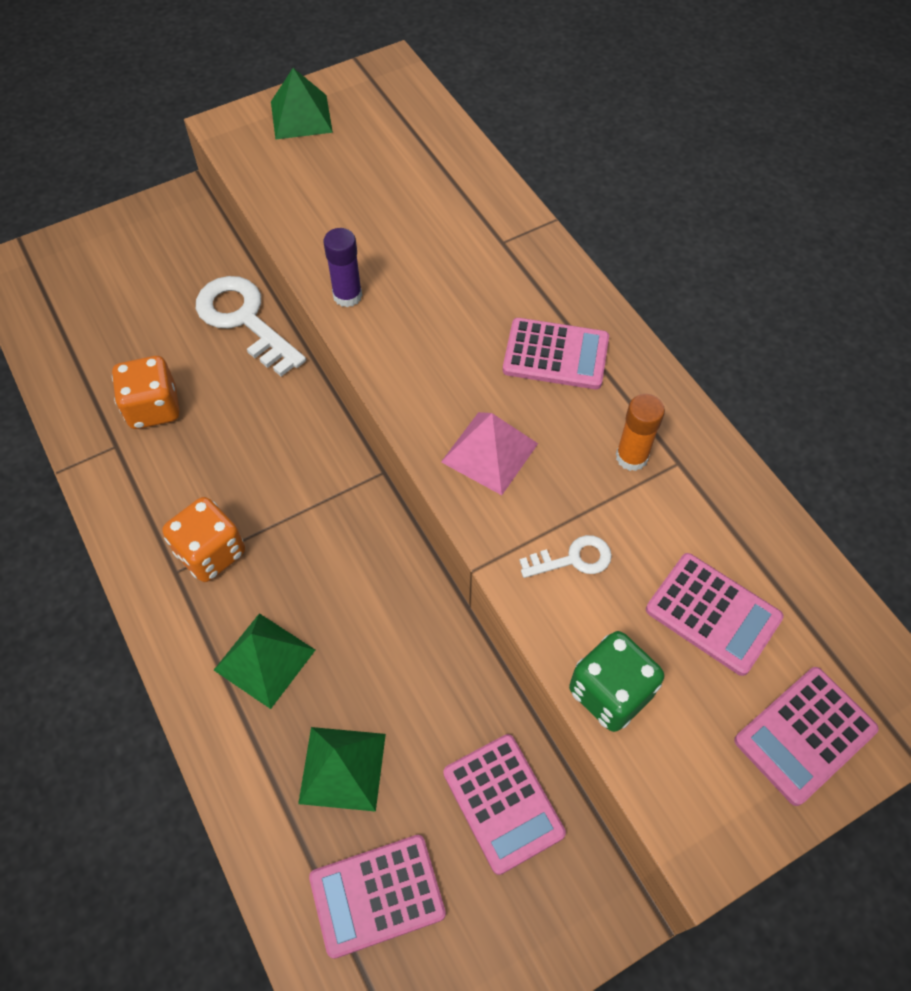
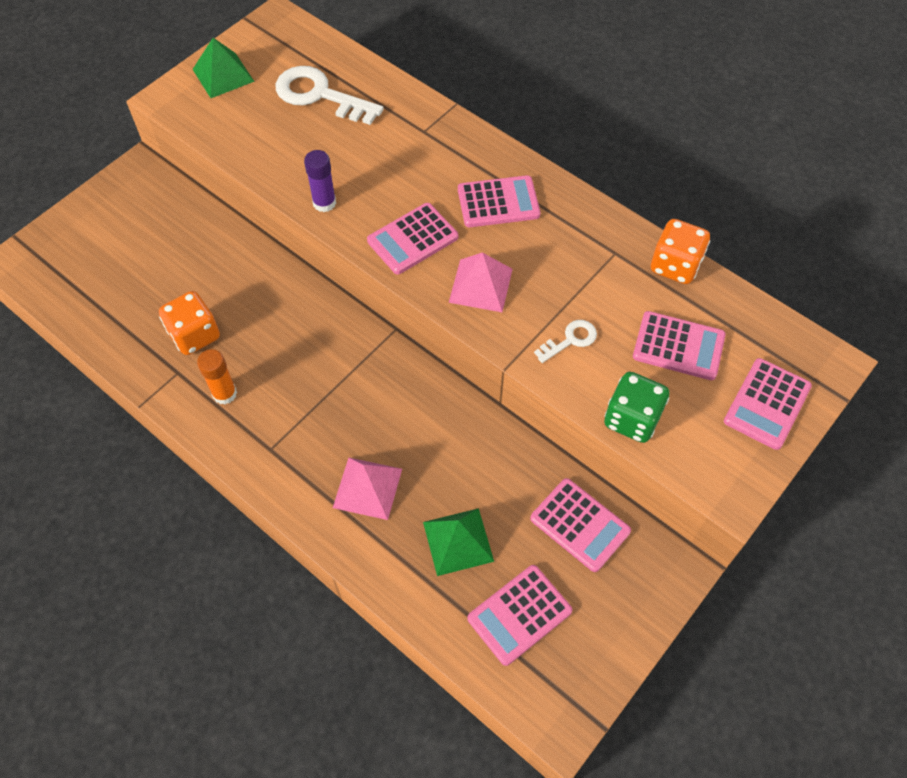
camera: 20 degrees left, 0 degrees up
(211, 553) = (291, 426): orange dice -> orange dice (675, 266)
(244, 320) = (236, 248): white key -> white key (320, 95)
(265, 659) = (367, 488): green pyramid -> pink pyramid
(431, 370) = (413, 239): none -> pink calculator
(631, 457) = (581, 258): orange glue stick -> orange glue stick (224, 393)

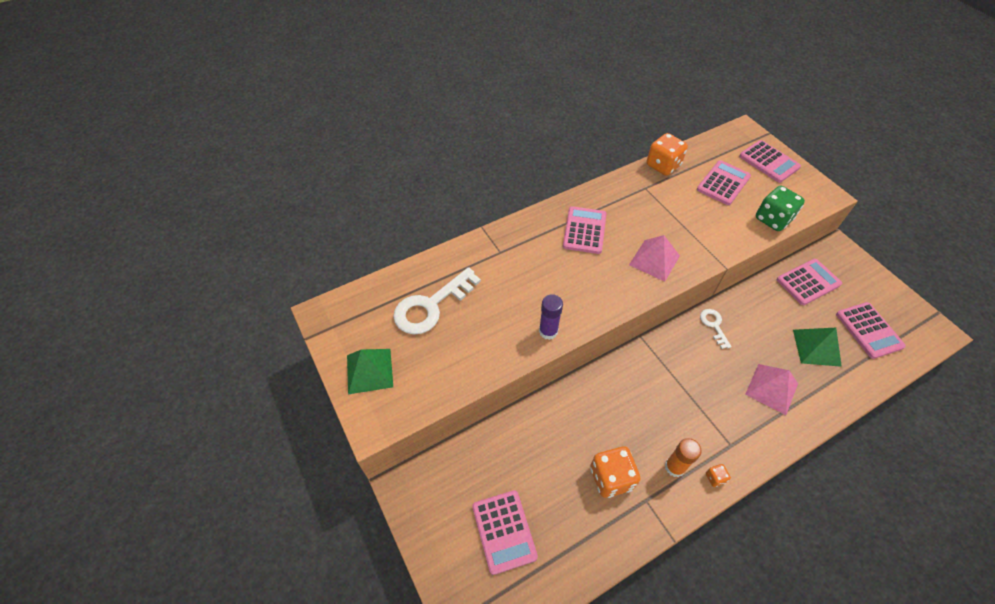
camera: 70 degrees left, 5 degrees down
(222, 436) = (715, 478): none -> orange dice
(413, 239) = (602, 286): pink calculator -> pink calculator (504, 531)
(570, 340) = (709, 229): white key -> white key (714, 325)

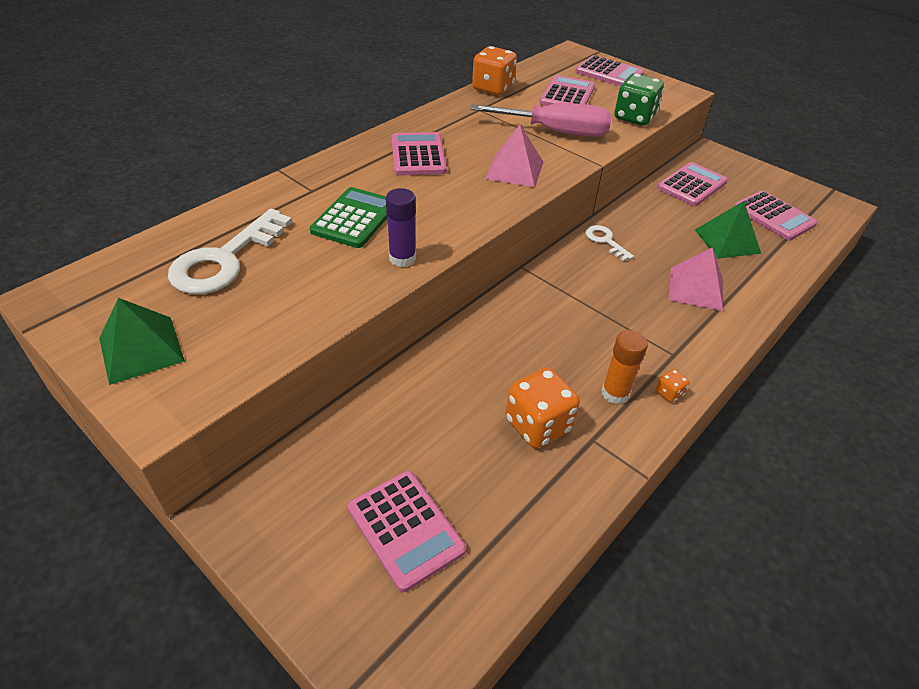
camera: 20 degrees left, 10 degrees down
(524, 286) = (354, 218): none -> green calculator
(700, 224) = (556, 132): none -> pink screwdriver

